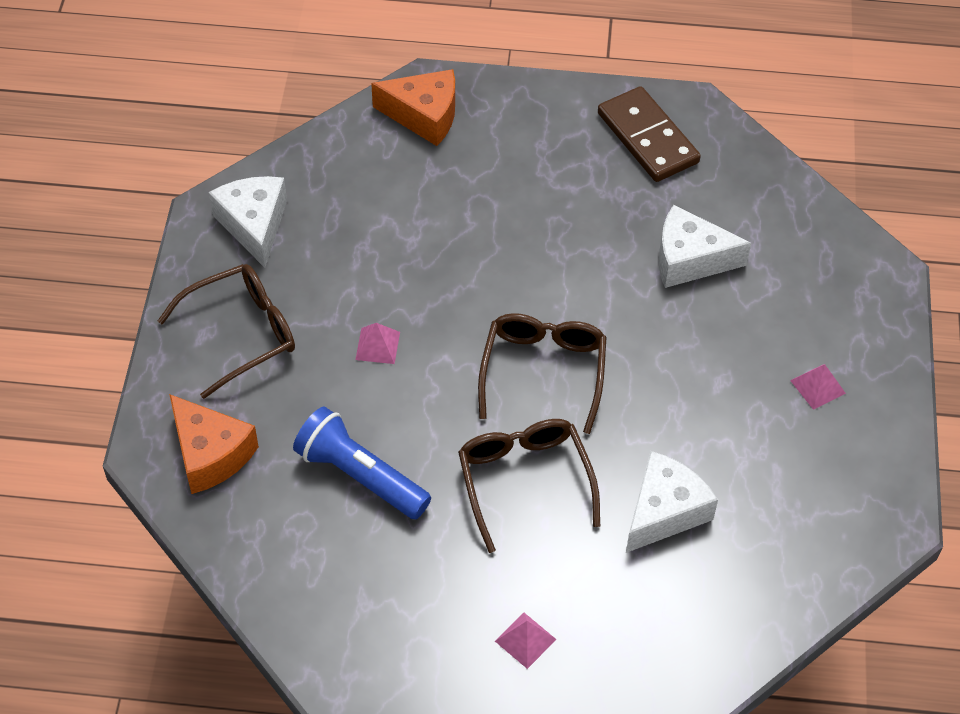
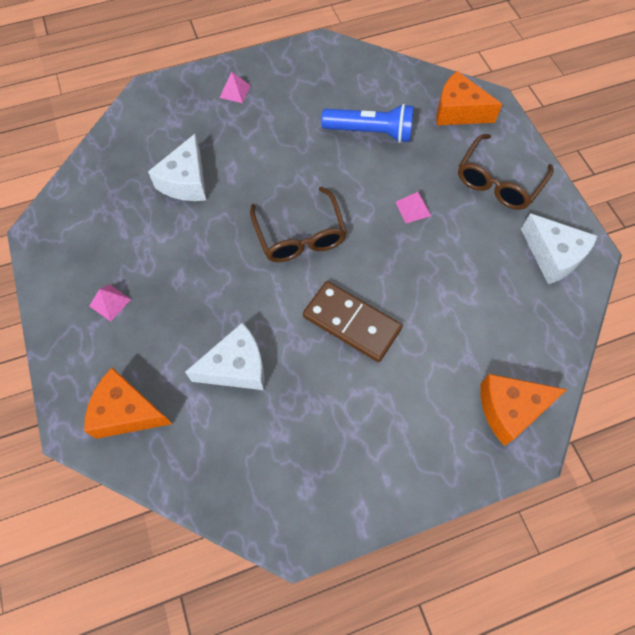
camera: 155 degrees right, 10 degrees up
(524, 481) = (276, 166): brown glasses -> none
(648, 138) = (319, 477): brown domino -> brown domino (351, 323)
(827, 264) = (127, 412): none -> orange cheese

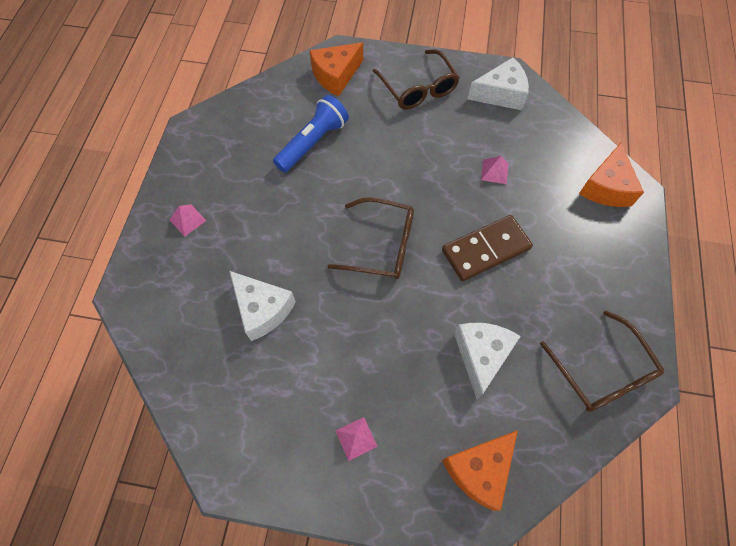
camera: 60 degrees left, 0 degrees up
(280, 486) = (602, 372): none -> brown glasses
(413, 208) = (407, 154): pink pyramid -> pink pyramid (494, 171)

